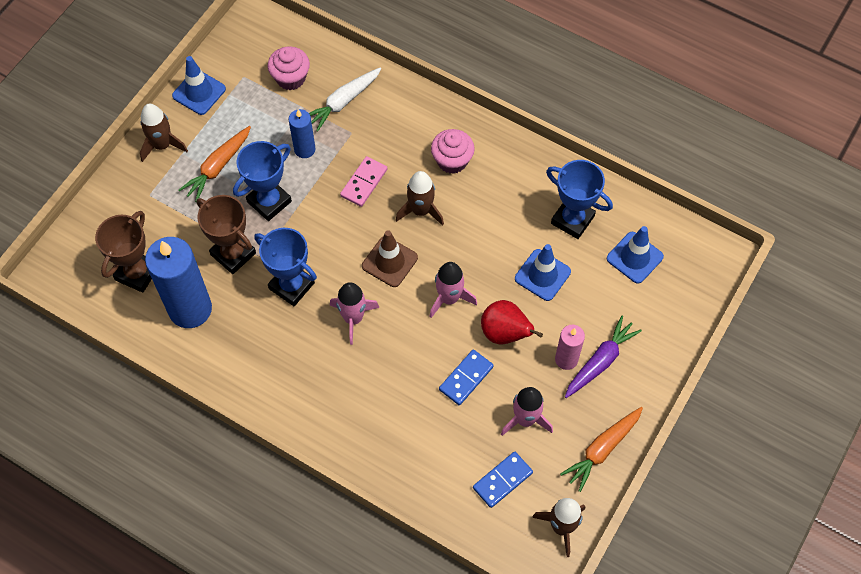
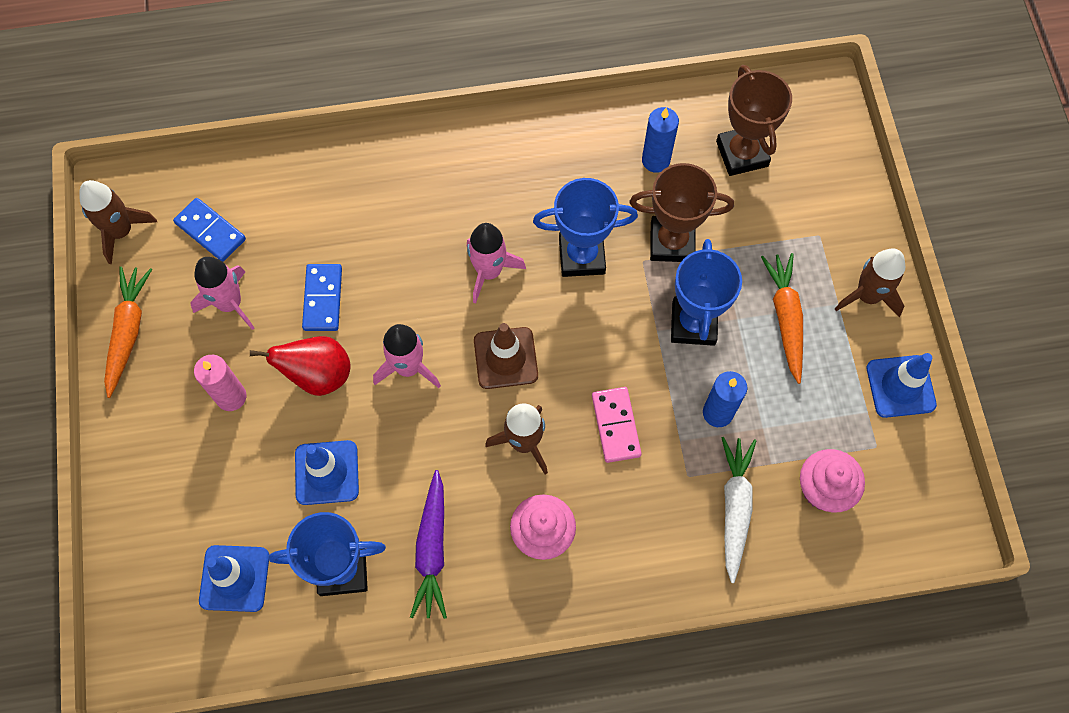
camera: 140 degrees right, 5 degrees up
(190, 309) = (655, 160): blue candle -> blue candle, size x0.52
(502, 480) = (210, 231): blue domino -> blue domino turned 60 degrees counterclockwise
(600, 361) = (192, 422): purple carrot -> purple carrot (432, 549)

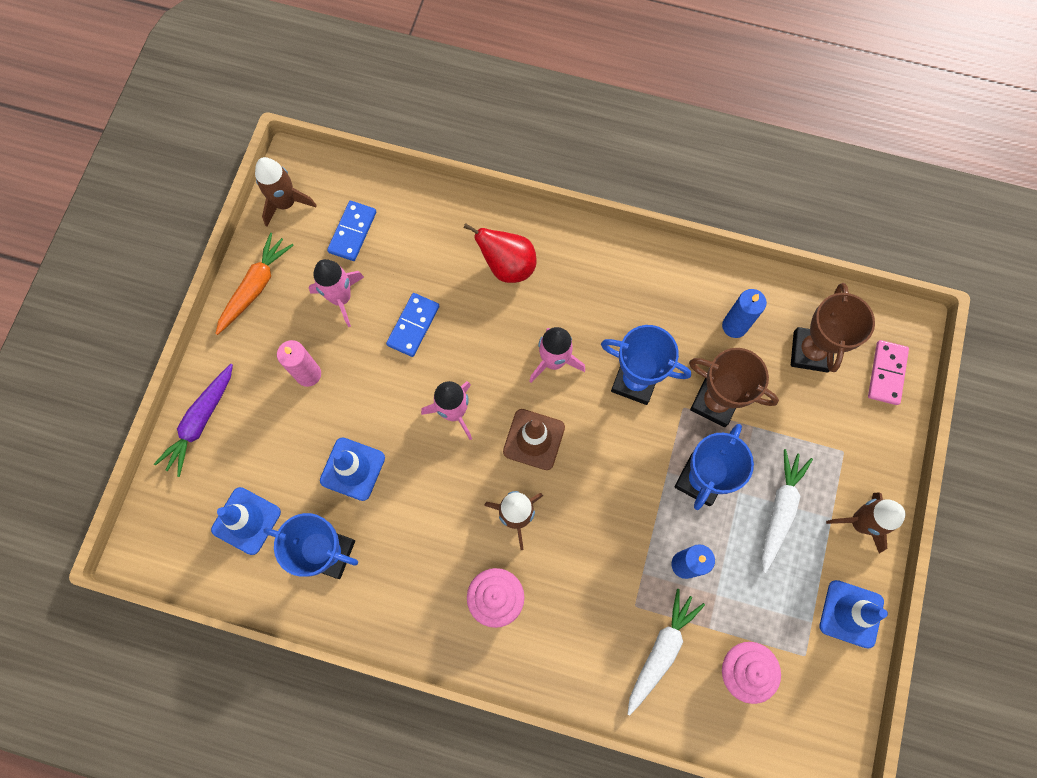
camera: 25 degrees right, 5 degrees up
(210, 231) = (352, 232): blue domino -> blue domino turned 45 degrees clockwise
(318, 375) = (382, 387): red pear -> red pear (507, 266)
(432, 549) = (404, 569): purple carrot -> purple carrot (201, 422)
(616, 425) = (596, 536): pink domino -> pink domino (886, 373)
(785, 318) = (780, 510): orange carrot -> white carrot

